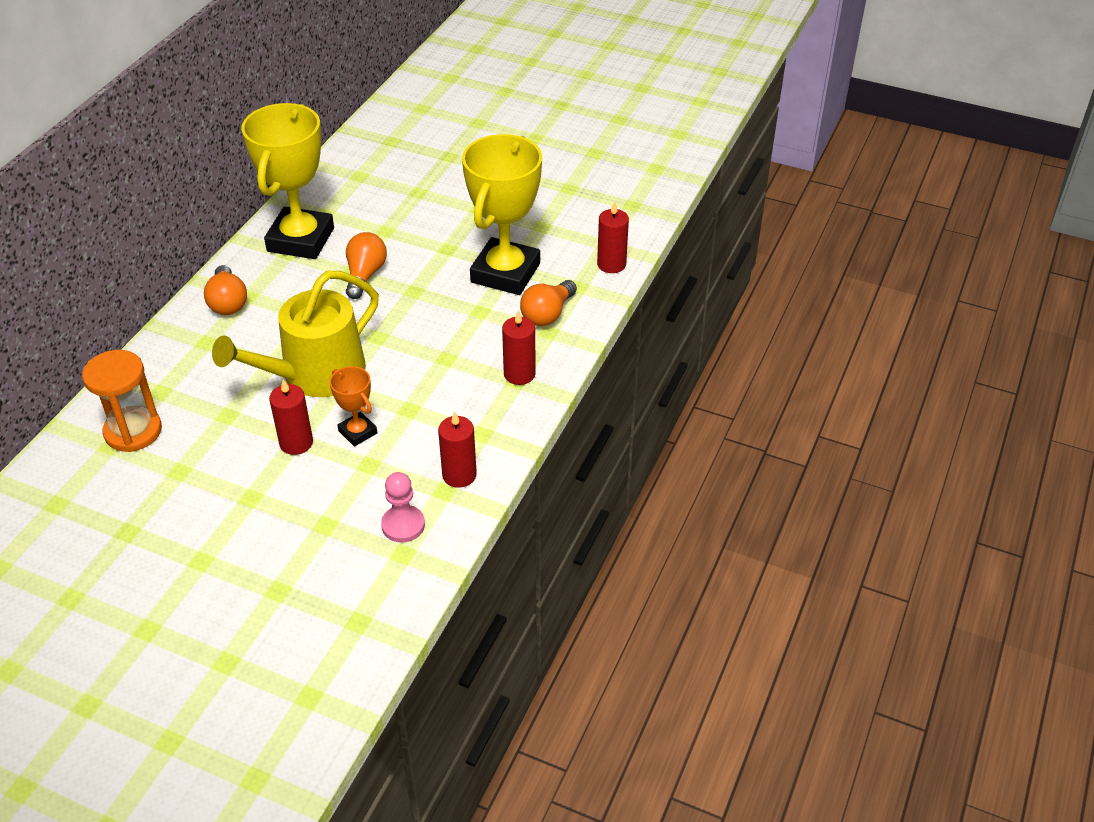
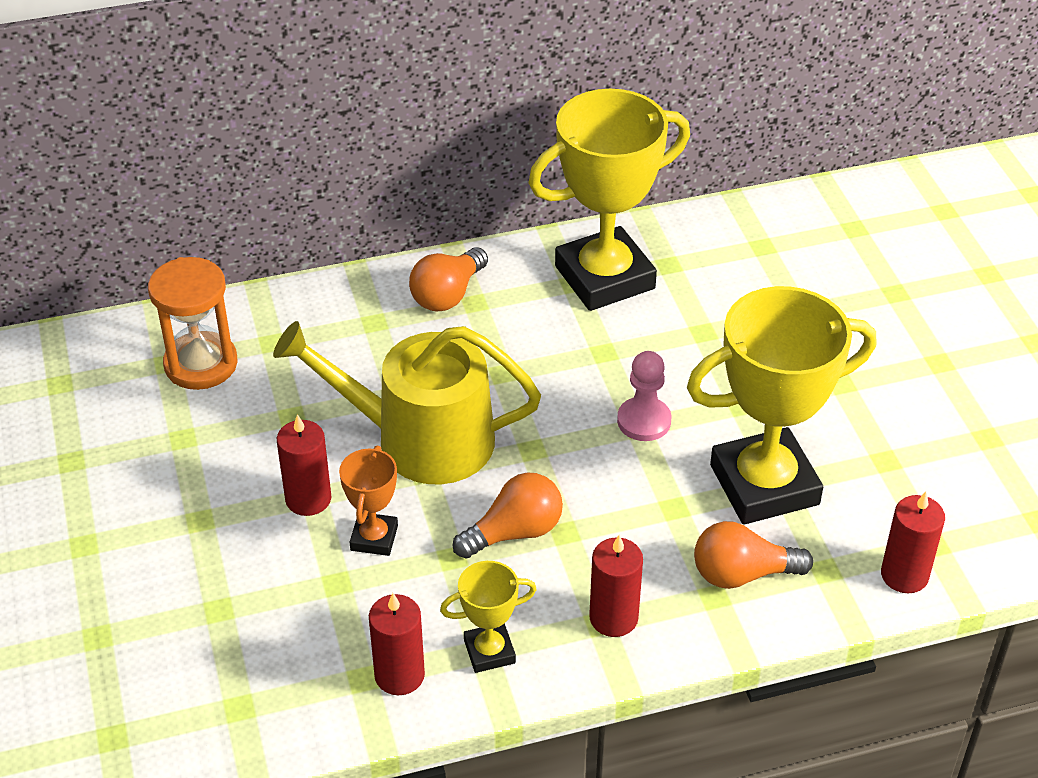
camera: 50 degrees right, 0 degrees up
(365, 275) = (613, 368): orange light bulb -> orange light bulb (514, 532)
(403, 525) = (279, 677): pink pawn -> pink pawn (644, 421)
(485, 432) = (489, 651): none -> yellow trophy

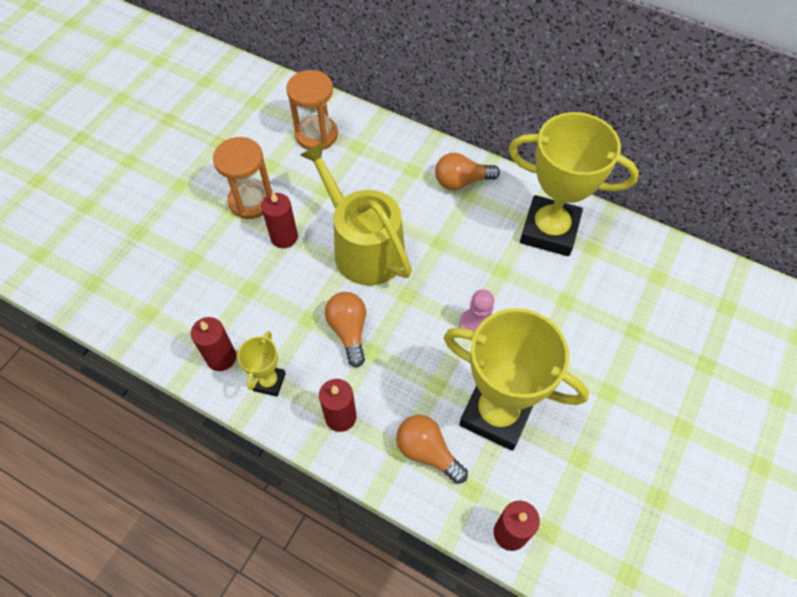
camera: 45 degrees right, 15 degrees up
(211, 492) = (251, 201): none -> orange hourglass
(374, 538) = (288, 280): orange trophy -> none
(489, 651) = (269, 382): yellow trophy -> yellow trophy turned 75 degrees clockwise
(514, 532) = (349, 331): orange light bulb -> orange light bulb turned 120 degrees counterclockwise

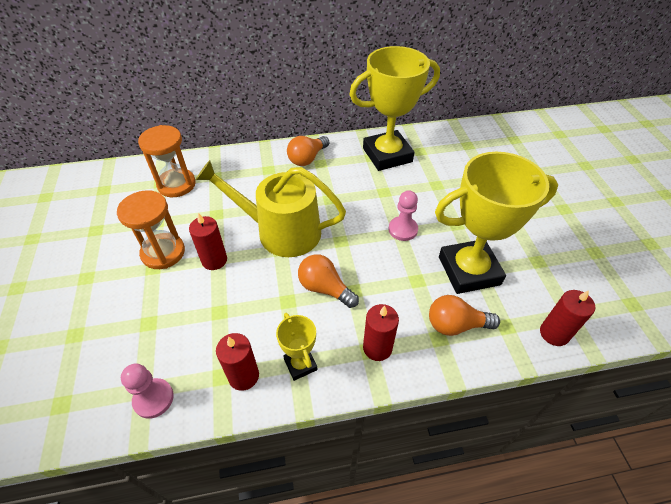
camera: 40 degrees left, 10 degrees down
(149, 326) = (153, 399): none -> pink pawn

